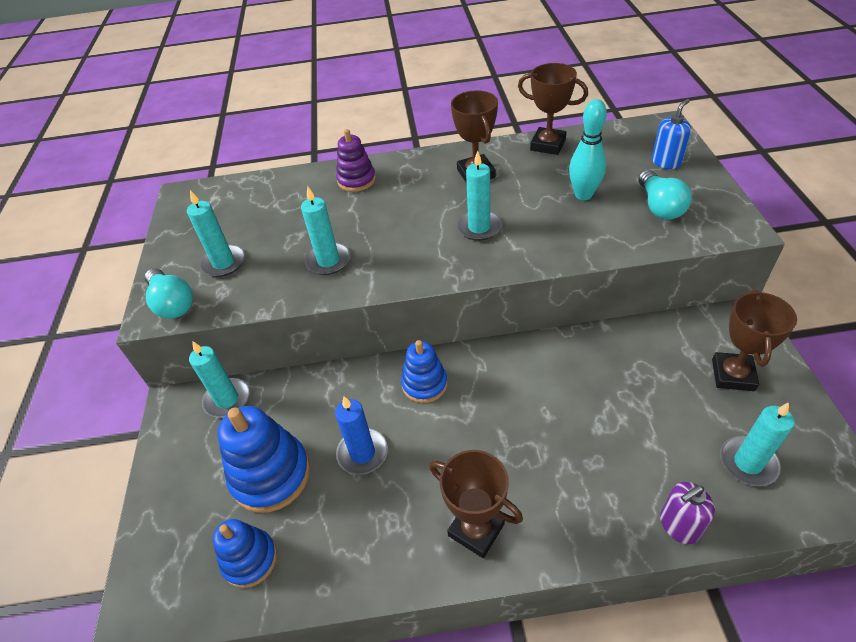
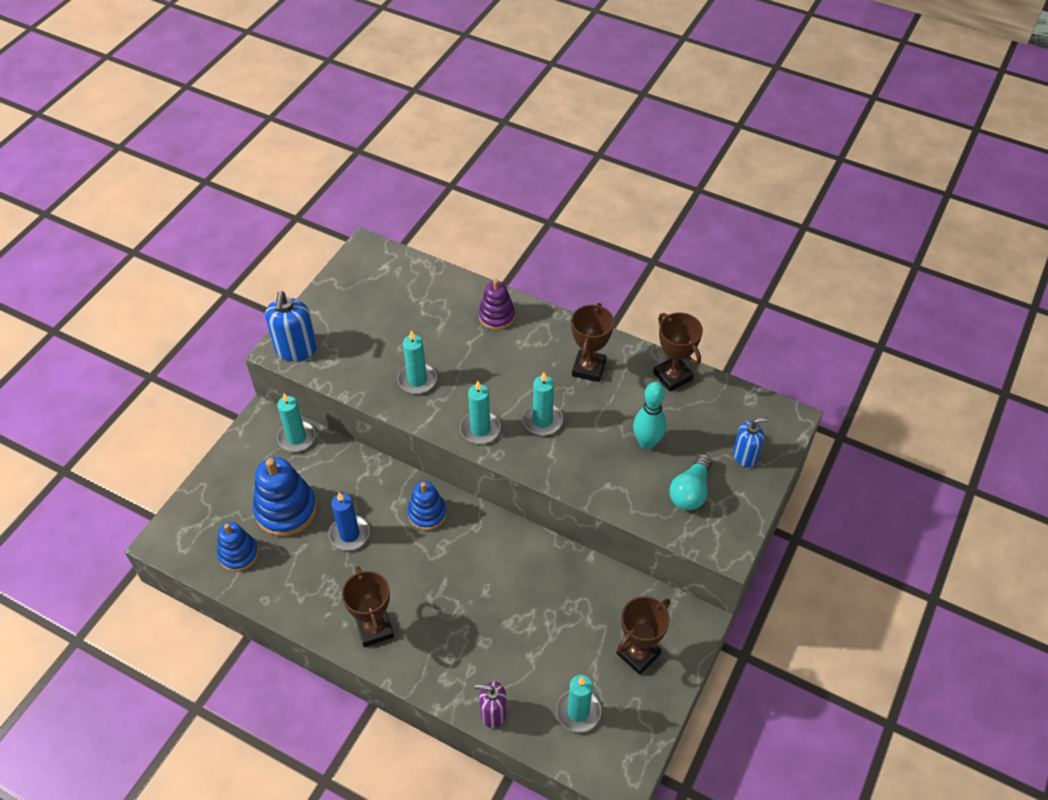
camera: 30 degrees right, 5 degrees up
(172, 303) = (296, 349): turquoise light bulb -> blue soap dispenser
(223, 263) = (349, 335): turquoise candle -> turquoise candle (480, 429)

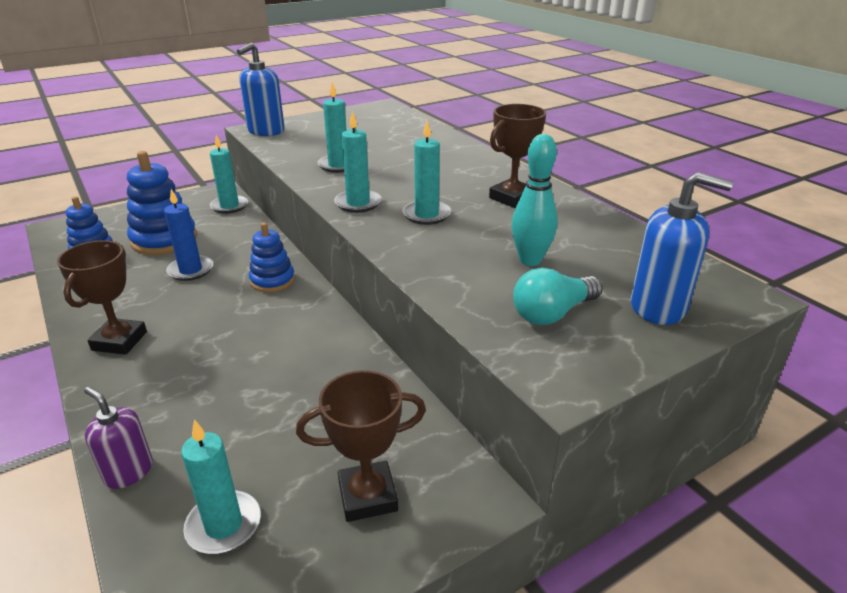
camera: 30 degrees right, 20 degrees down
(496, 316) = (452, 153): purple stacking toy -> none
(672, 376) = (605, 225): brown trophy -> none
(745, 455) = (658, 307): blue soap dispenser -> blue soap dispenser, size x1.53

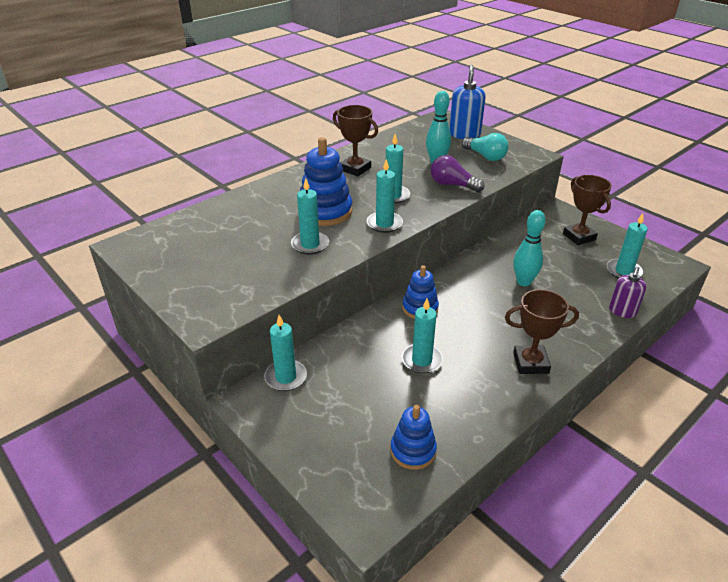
camera: 100 degrees left, 5 degrees up
(164, 240) = (372, 401): blue stacking toy -> blue stacking toy (325, 212)
(190, 270) = (422, 360): blue candle -> turquoise candle
(266, 131) = (213, 310): blue soap dispenser -> none
(271, 377) = (523, 282): none -> turquoise bowling pin
(445, 262) = (452, 185): none -> purple light bulb

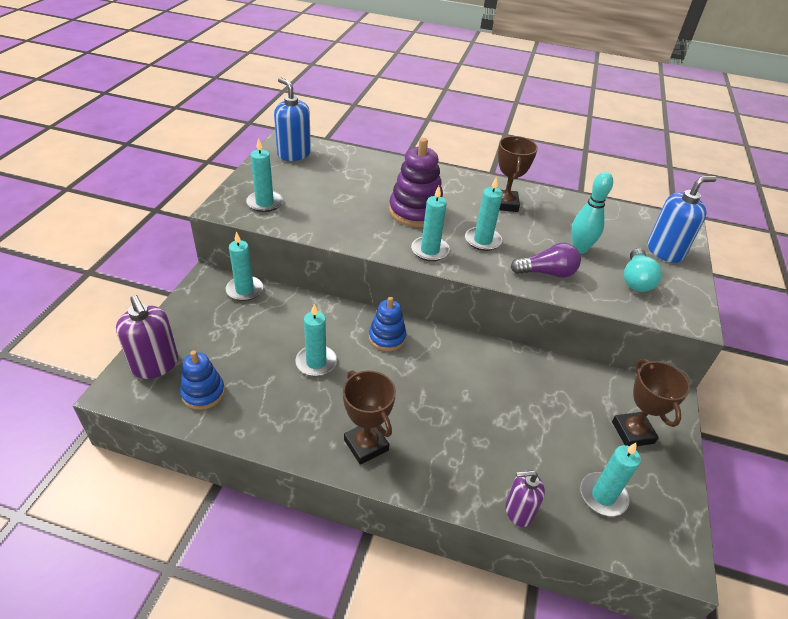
camera: 55 degrees right, 5 degrees up
(156, 247) = (294, 154): none -> blue soap dispenser
(310, 245) = (359, 221): turquoise candle -> turquoise candle (265, 203)
(325, 212) = (415, 211): blue stacking toy -> purple stacking toy
(348, 480) = (155, 365): none -> purple soap dispenser
(452, 185) = (547, 273): purple light bulb -> purple light bulb turned 90 degrees clockwise
(523, 282) = (495, 403): turquoise bowling pin -> none
(579, 237) = (632, 432): brown trophy -> brown trophy turned 45 degrees counterclockwise

